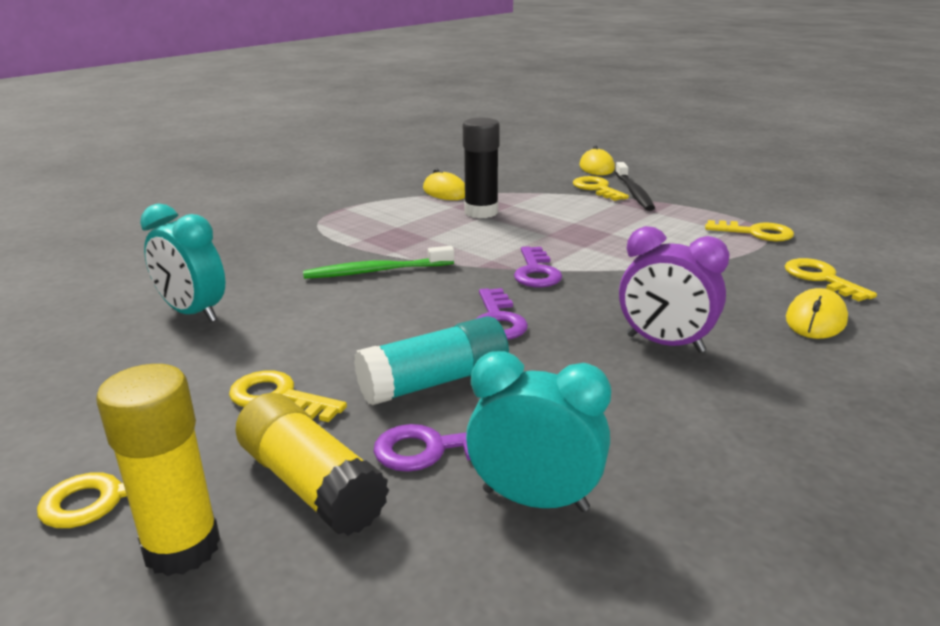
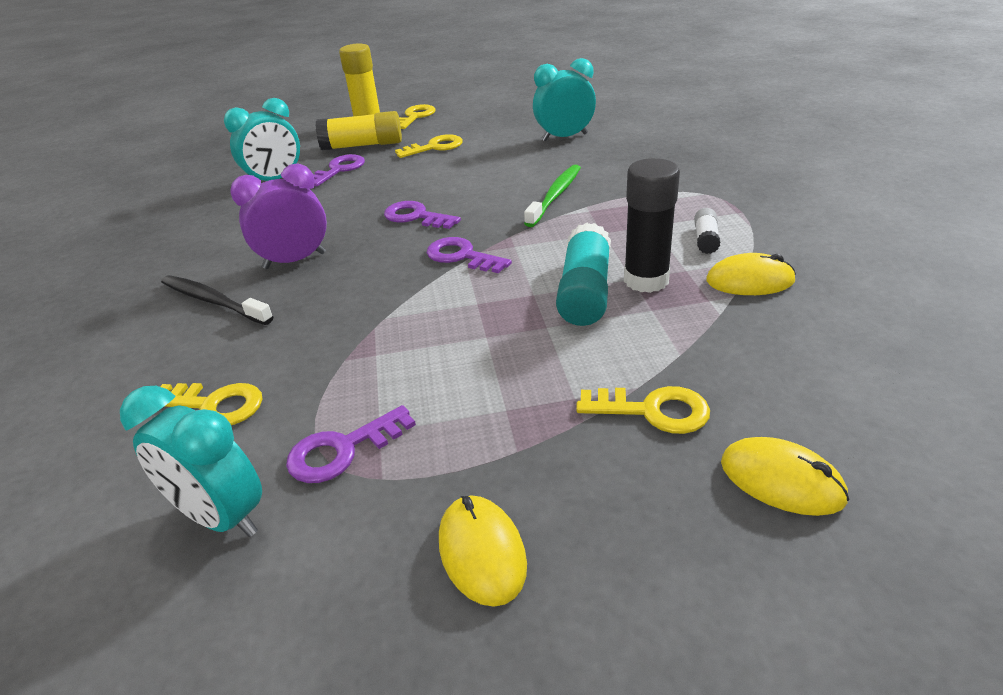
camera: 130 degrees right, 10 degrees up
(402, 209) = (705, 239): none -> white glue stick
(434, 382) = (385, 182): turquoise glue stick -> turquoise glue stick (585, 292)
(633, 192) = (600, 439): black toothbrush -> black toothbrush (214, 301)
(755, 233) = (343, 450): yellow key -> purple key
(816, 319) = (197, 344): yellow mouse -> yellow mouse (481, 552)
(841, 240) = (221, 517): none -> turquoise clock

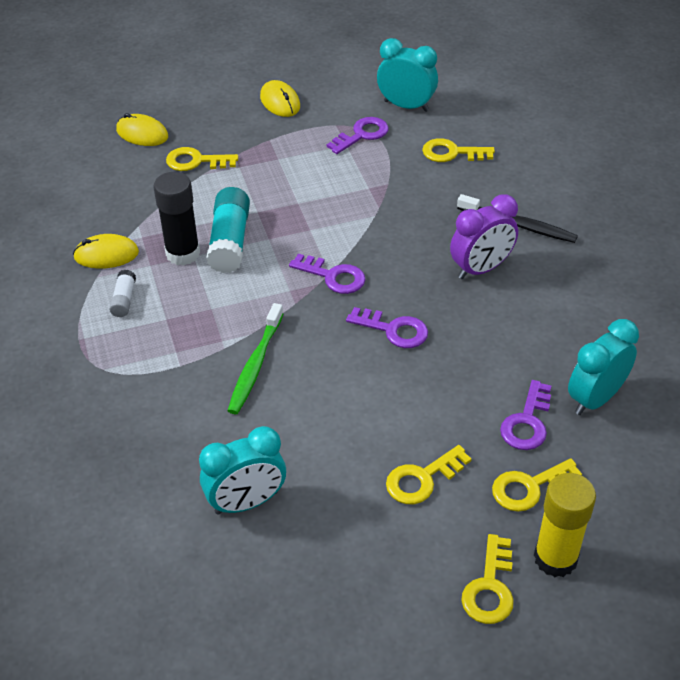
camera: 170 degrees right, 10 degrees up
(362, 145) = (529, 487): yellow glue stick -> yellow key

